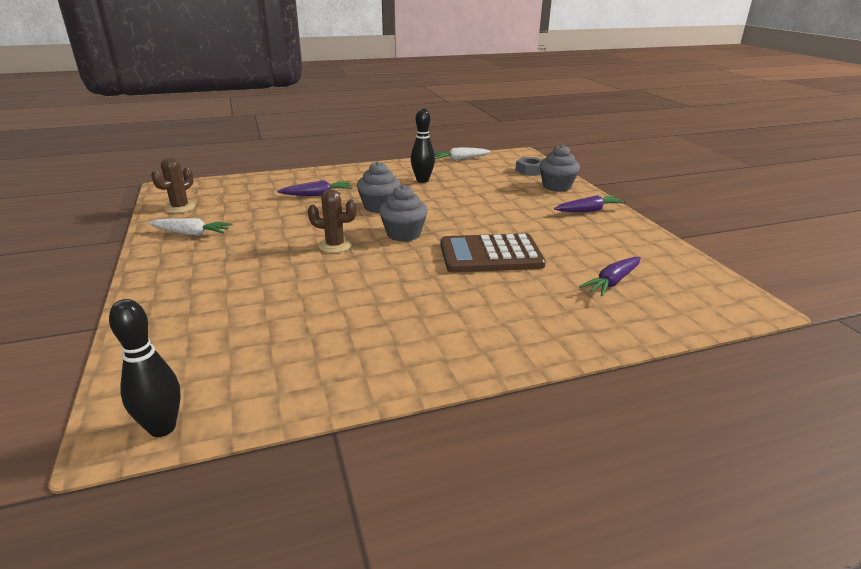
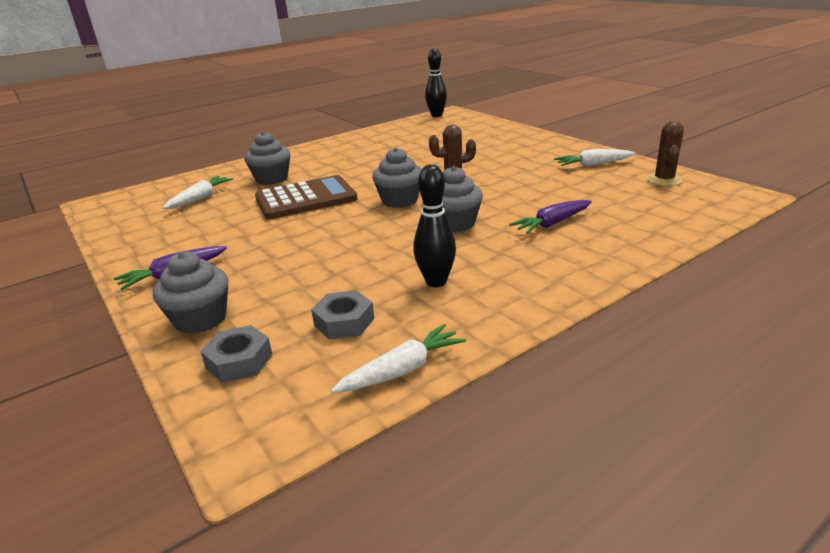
camera: 165 degrees right, 0 degrees up
(479, 174) = (344, 322): none -> grey nut
(531, 296) = (272, 179): none -> grey cupcake
(612, 282) = (200, 198): purple carrot -> white carrot

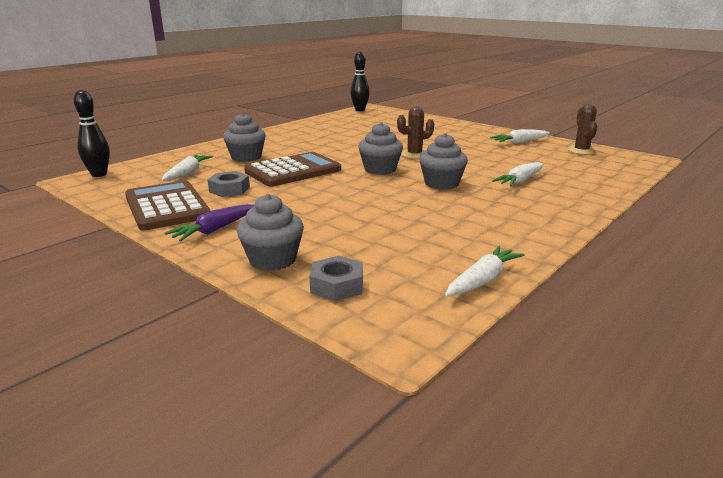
camera: 15 degrees left, 5 degrees down
(151, 241) = (167, 206): none -> brown calculator
(344, 322) = (406, 253): grey nut -> grey nut (229, 189)
(436, 282) = (459, 222): black bowling pin -> black bowling pin (99, 174)
(552, 224) = (520, 181): purple carrot -> white carrot

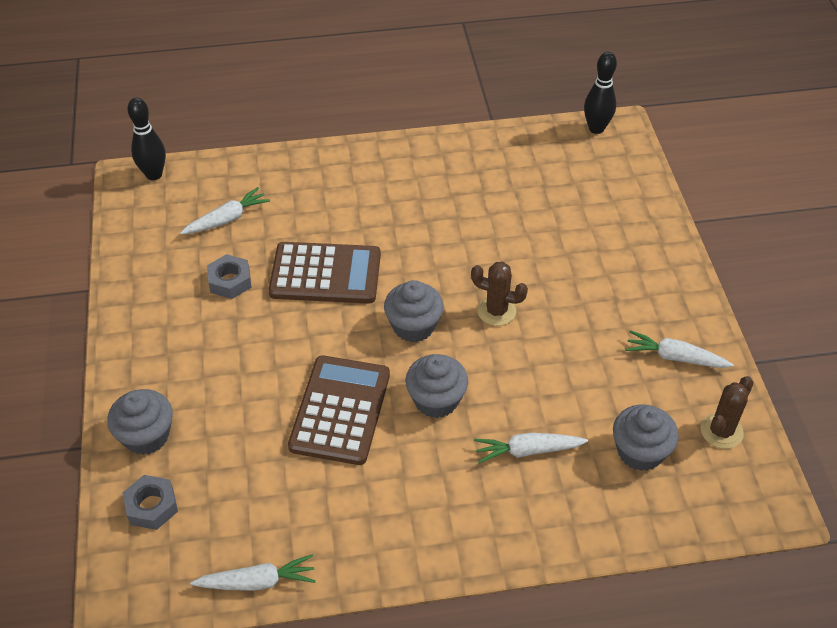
camera: 40 degrees right, 25 degrees up
(167, 206) = (152, 284): brown calculator -> brown calculator (340, 410)
(214, 230) = (150, 355): purple carrot -> none
(246, 157) = (314, 210): grey cupcake -> grey cupcake (640, 451)

